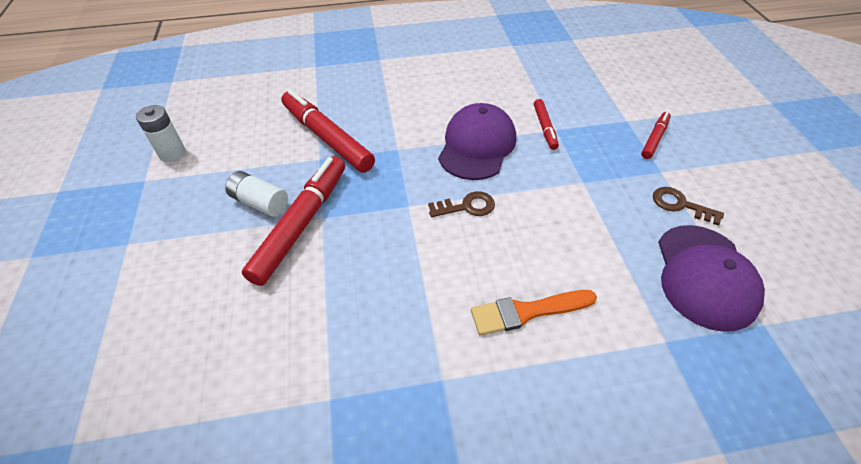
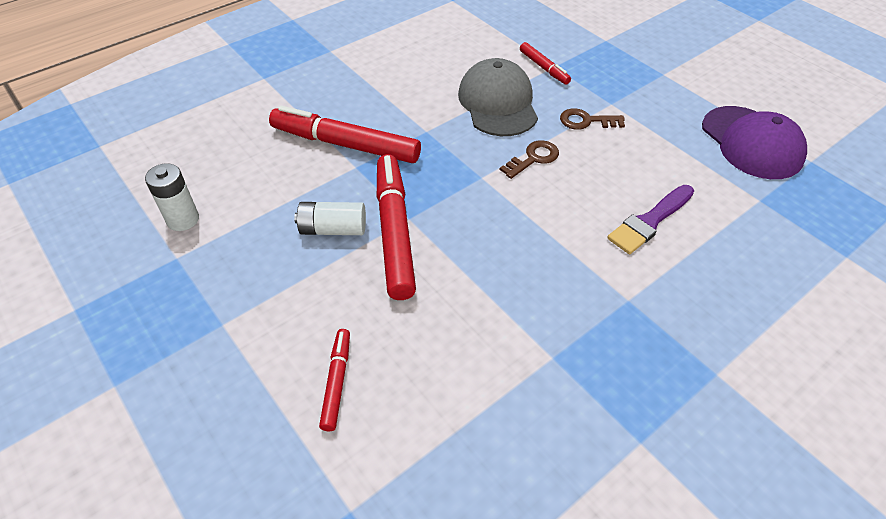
camera: 30 degrees left, 0 degrees up
(477, 146) = (498, 103): purple cap -> grey cap
(527, 312) = (650, 221): orange brush -> purple brush
(654, 139) = (638, 48): red marker -> red marker (337, 382)
(680, 205) = (696, 95): brown key -> brown key (586, 121)

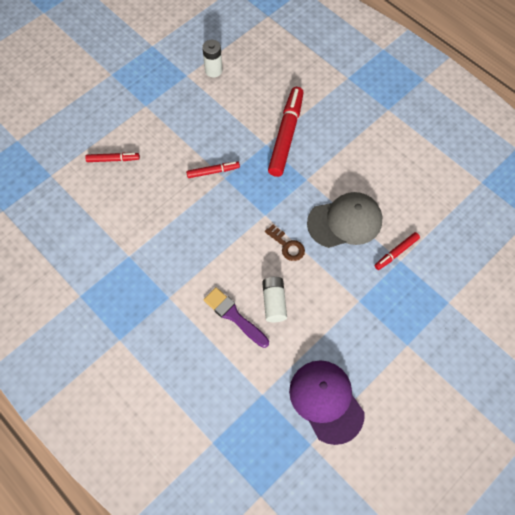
camera: 85 degrees right, 15 degrees up
(333, 229) = (212, 141): white battery -> white battery (274, 302)
(394, 231) = (213, 172): red marker -> red marker, size x0.51
(586, 121) = (334, 281): brown key -> none
(751, 143) = (326, 401): purple cap -> purple cap turned 90 degrees clockwise

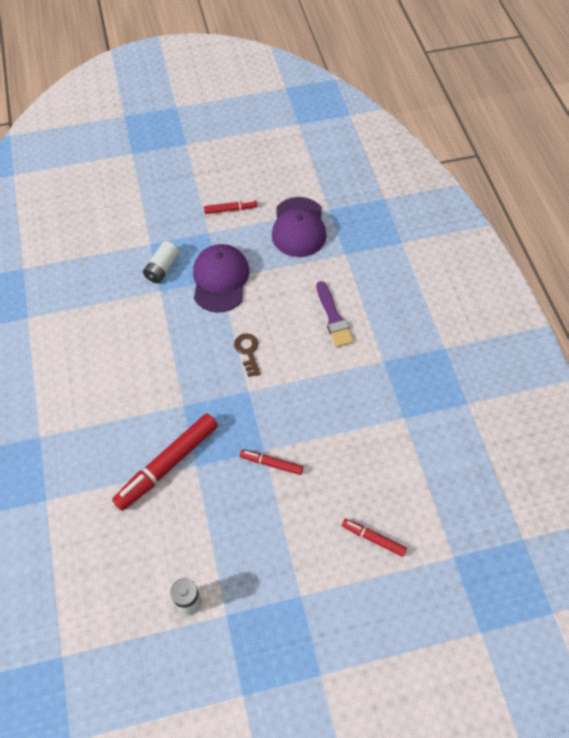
camera: 150 degrees left, 5 degrees down
(274, 302) = (292, 312): white battery -> white battery (162, 268)
(345, 222) = (179, 346): grey cap -> none
(358, 300) = (220, 279): none -> purple cap
(396, 253) = (158, 298): red marker -> red marker (230, 209)

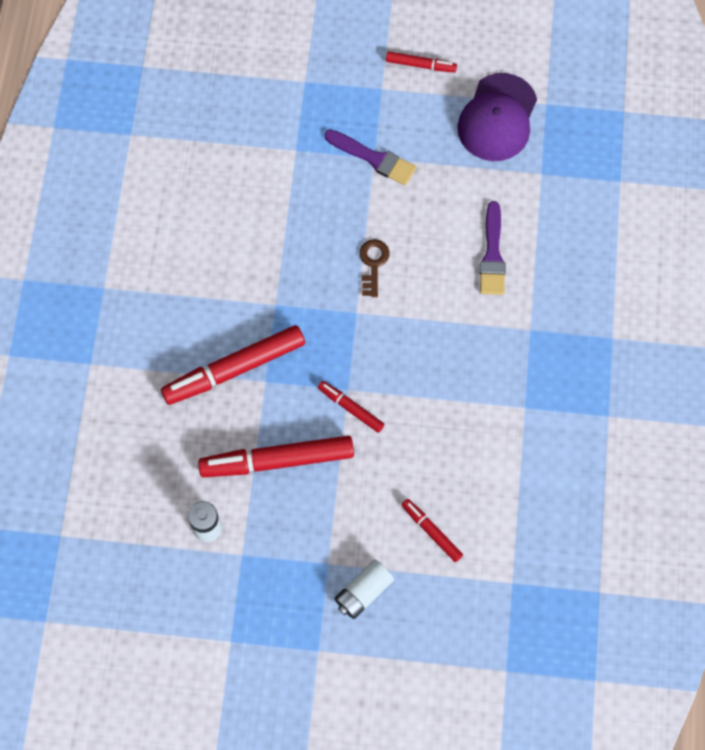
camera: 20 degrees right, 10 degrees up
(162, 268) = (308, 120): white battery -> white battery (363, 592)
(220, 279) = (373, 158): purple cap -> purple brush
(228, 525) = (277, 460): none -> red marker

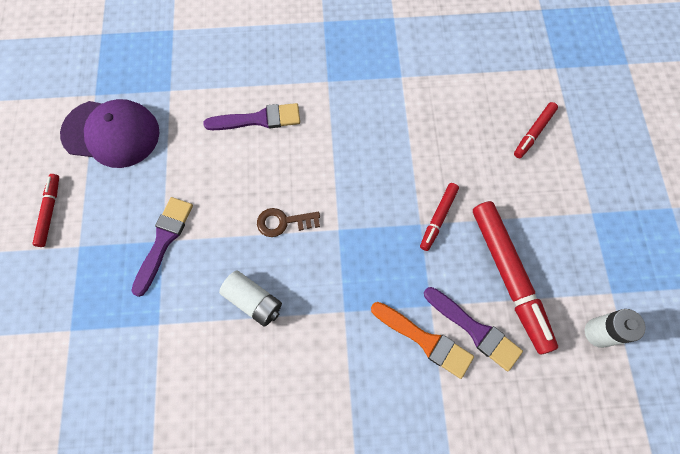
camera: 100 degrees left, 0 degrees up
(234, 369) = (425, 340): red marker -> orange brush
(234, 415) = (475, 330): none -> purple brush
(363, 592) = (606, 179): white battery -> white battery (253, 301)

